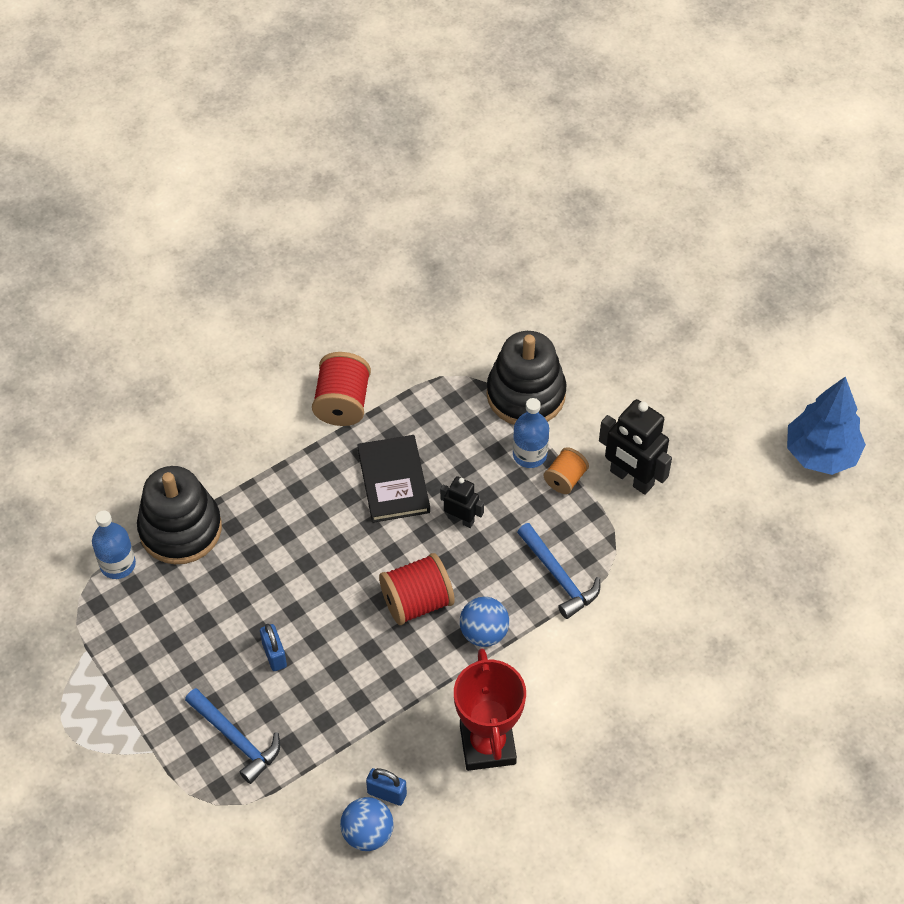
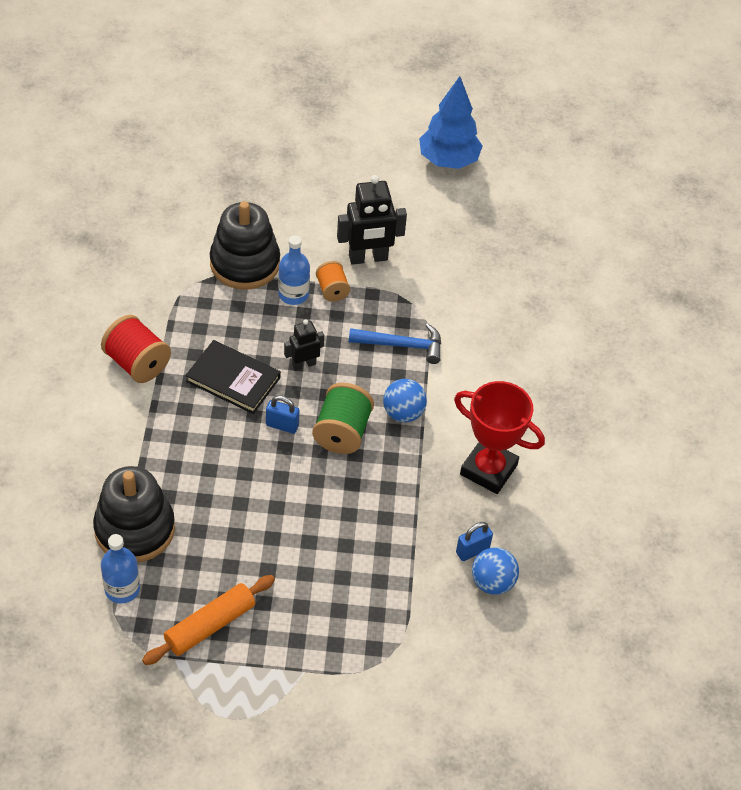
camera: 55 degrees left, 5 degrees down
(137, 650) = (210, 625): none -> orange rolling pin
(236, 739) = (345, 611): blue hammer -> none
(274, 655) = (300, 542): blue padlock -> blue padlock (282, 425)
(417, 601) = (342, 432): red spool -> green spool

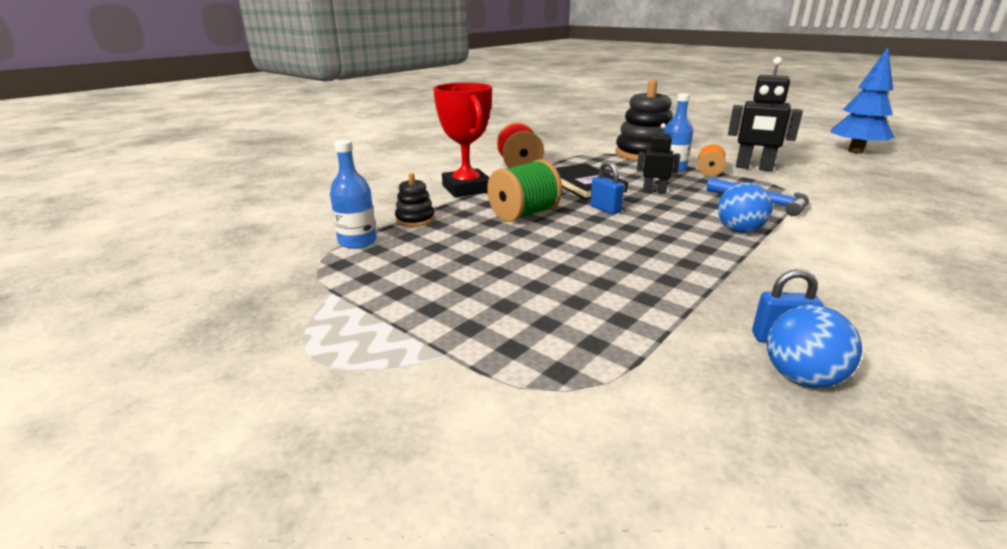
camera: 40 degrees right, 25 degrees down
(135, 529) = (415, 219): black stacking toy -> black stacking toy, size x0.49
(210, 625) = (396, 284): orange rolling pin -> none
(342, 432) = (662, 225): green spool -> green spool (524, 214)
(488, 469) = (836, 286): red trophy -> red trophy (466, 189)

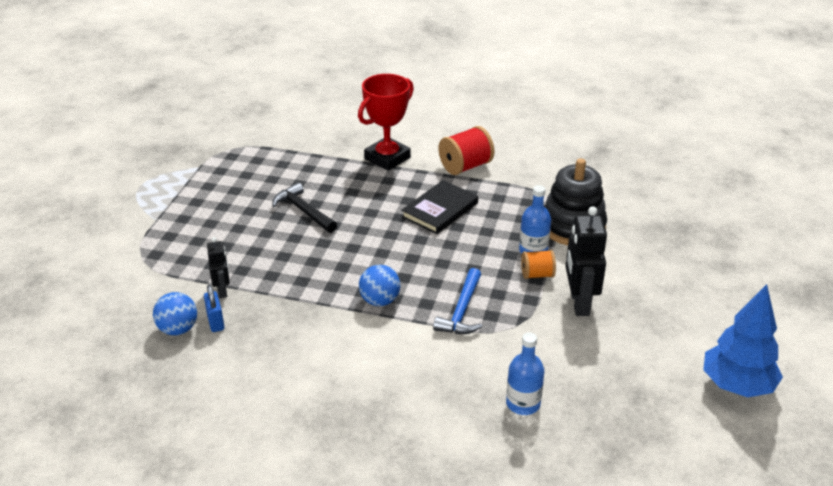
camera: 65 degrees right, 10 degrees up
(357, 241) = (264, 150): blue bottle -> blue bottle (523, 404)
(415, 219) = (311, 157): black stacking toy -> none
(524, 214) = (350, 197): green spool -> none
(531, 240) = (303, 211): none -> black hammer
(605, 209) = (385, 230): blue padlock -> none
(654, 191) = (449, 248): black robot -> black robot (222, 290)

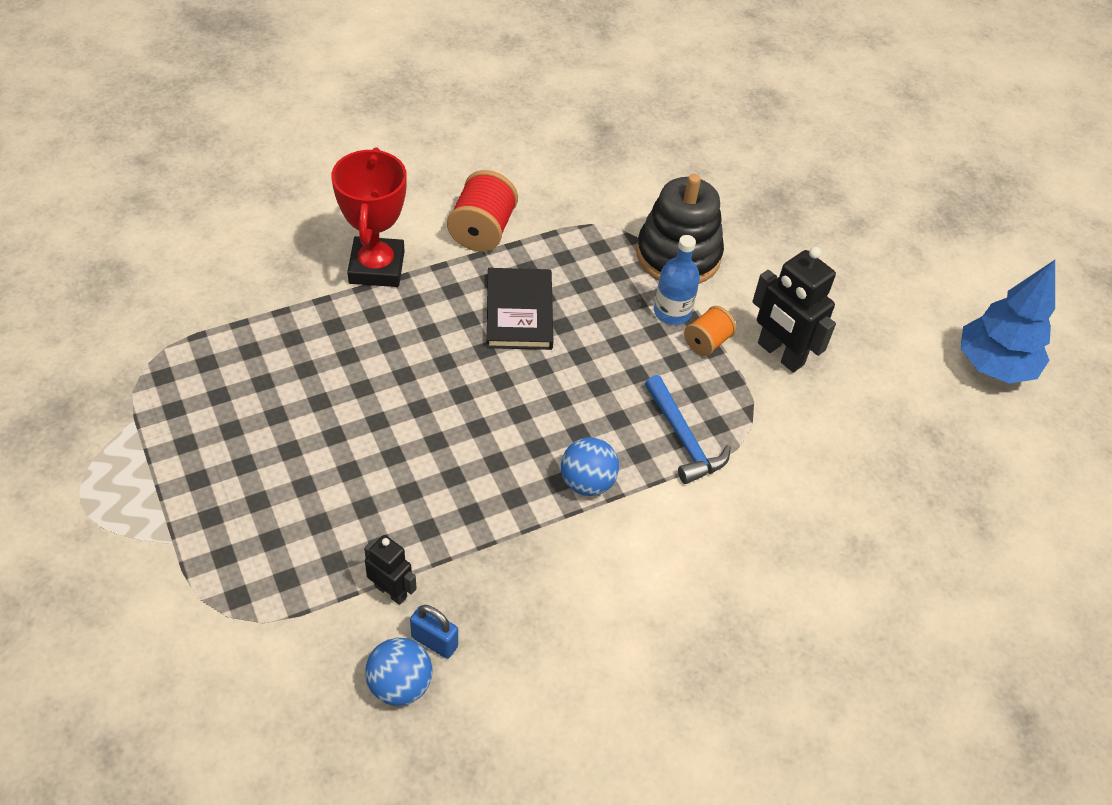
camera: 45 degrees left, 15 degrees up
(303, 211) = (360, 408): black hammer -> none
(523, 404) = (852, 515): blue bottle -> none

